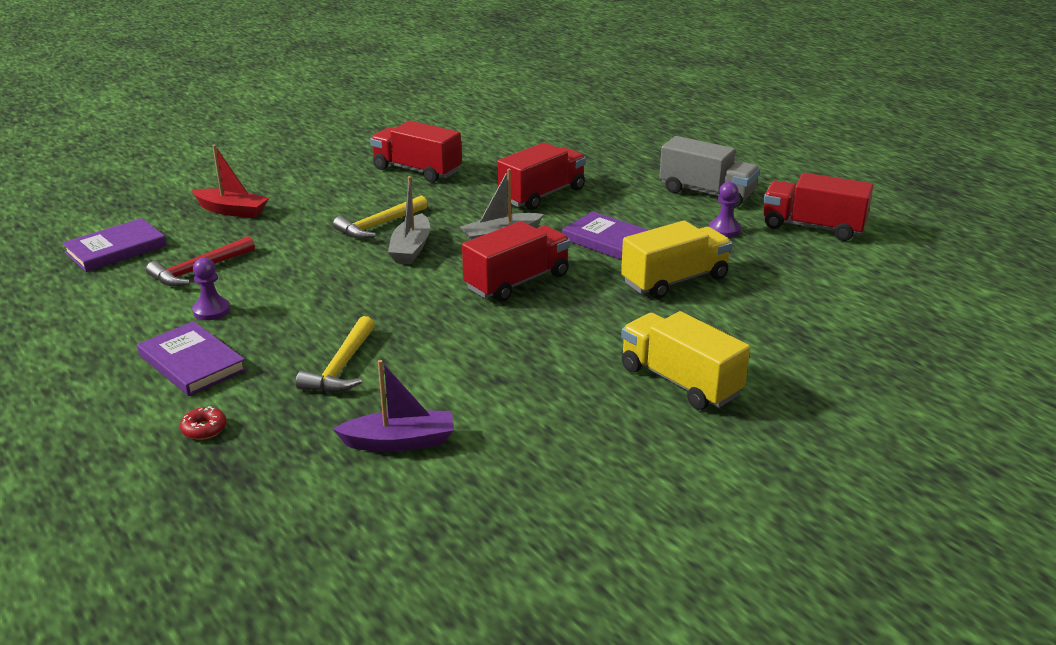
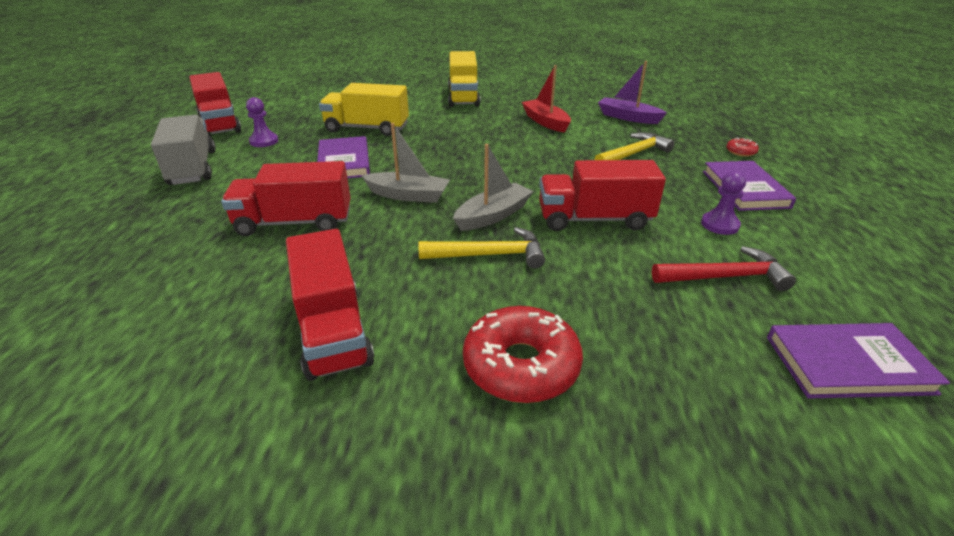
camera: 140 degrees left, 5 degrees up
(232, 211) = (651, 372): red boat -> red boat (546, 122)
(303, 191) = (521, 365): none -> red donut
(517, 282) = (456, 160): red truck -> red truck (594, 219)

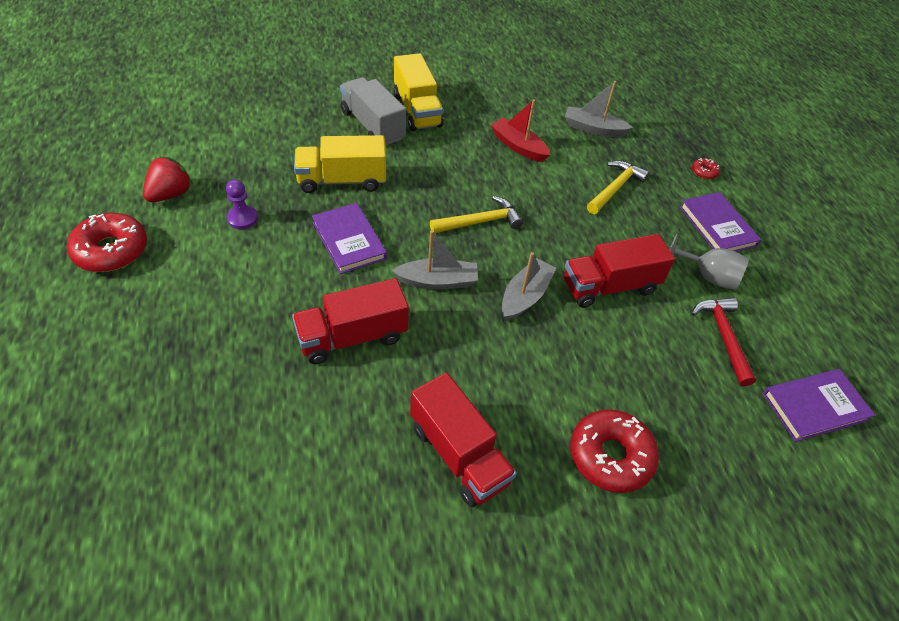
camera: 20 degrees left, 15 degrees up
(143, 148) = (111, 250): none -> red donut
(193, 168) = (194, 274): grey truck -> grey truck (372, 125)
(220, 124) = (170, 194): red truck -> red strawberry
(489, 255) = (542, 346): yellow hammer -> yellow hammer (480, 222)
(628, 117) = (593, 129): purple boat -> grey boat
(719, 225) = (707, 276): purple pawn -> grey goblet
(724, 277) = (723, 337): red hammer -> red hammer turned 75 degrees counterclockwise

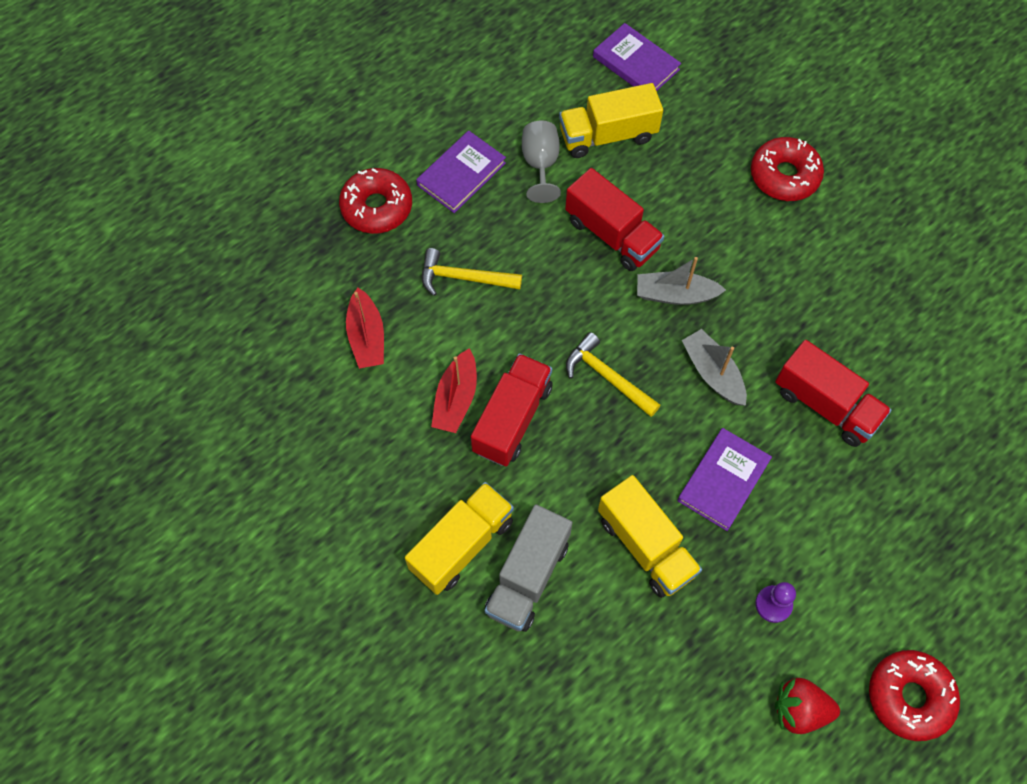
camera: 115 degrees left, 15 degrees up
(459, 454) = (862, 270): red truck -> red truck (512, 419)
(593, 129) = (367, 337): grey boat -> red boat
(704, 172) = (377, 207): red donut -> red donut, size x2.22
(723, 337) = (608, 135): red hammer -> yellow truck

